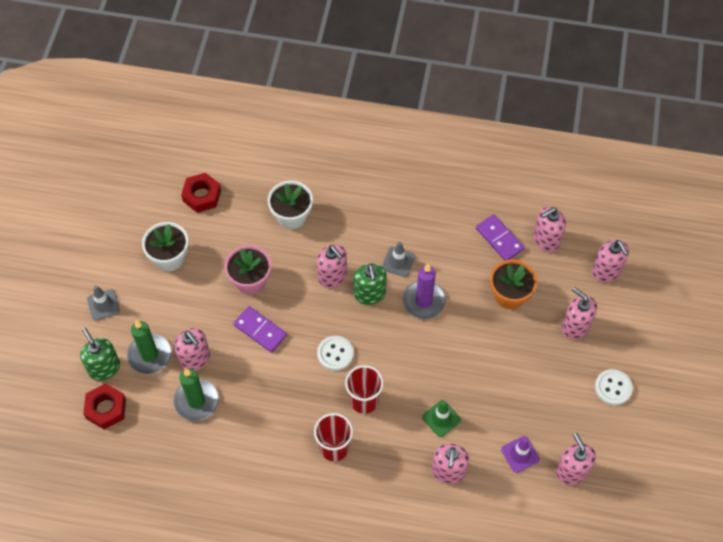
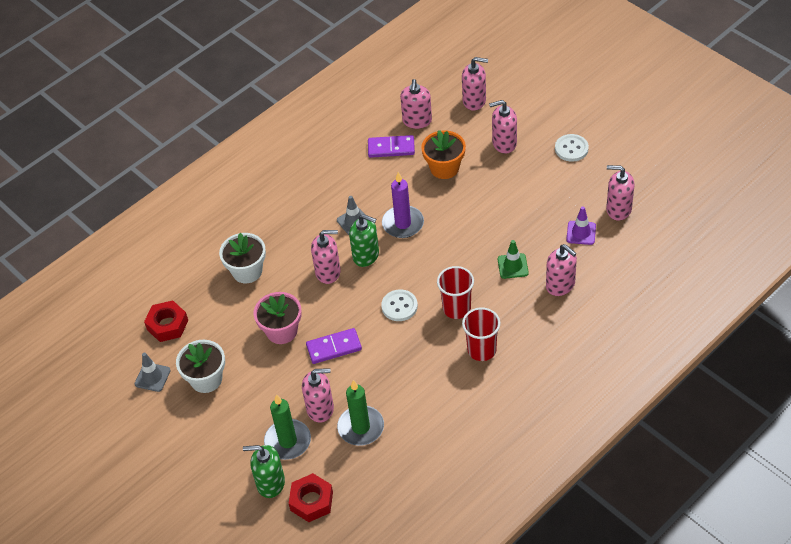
camera: 50 degrees left, 10 degrees down
(103, 305) = (207, 453): grey traffic cone -> grey traffic cone (152, 377)

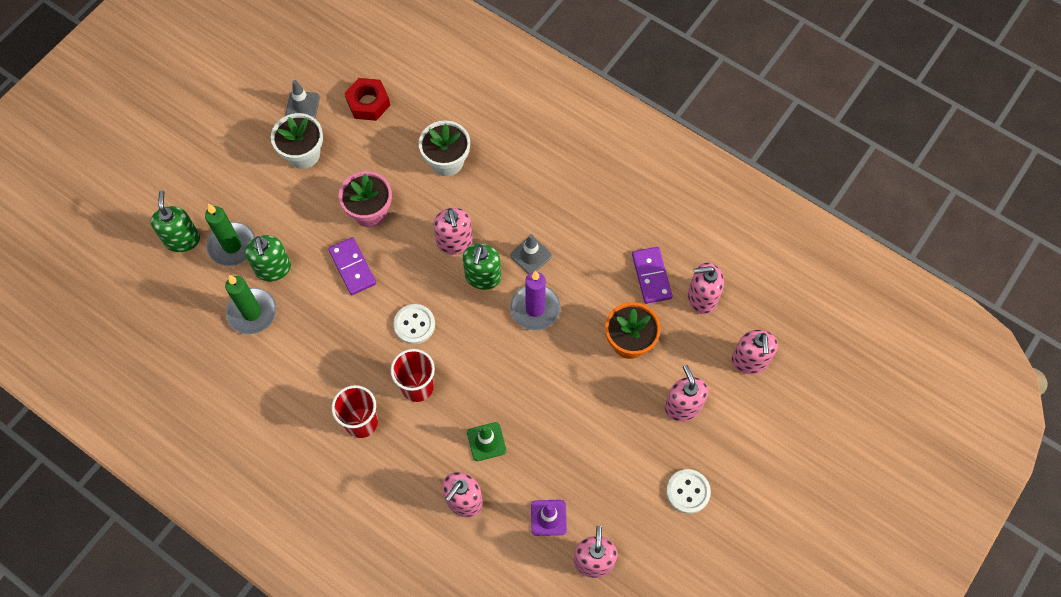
camera: 75 degrees right, 15 degrees up
(311, 501) = (162, 282): red nut -> none
(320, 409) = (273, 269): pink soap dispenser -> green soap dispenser

